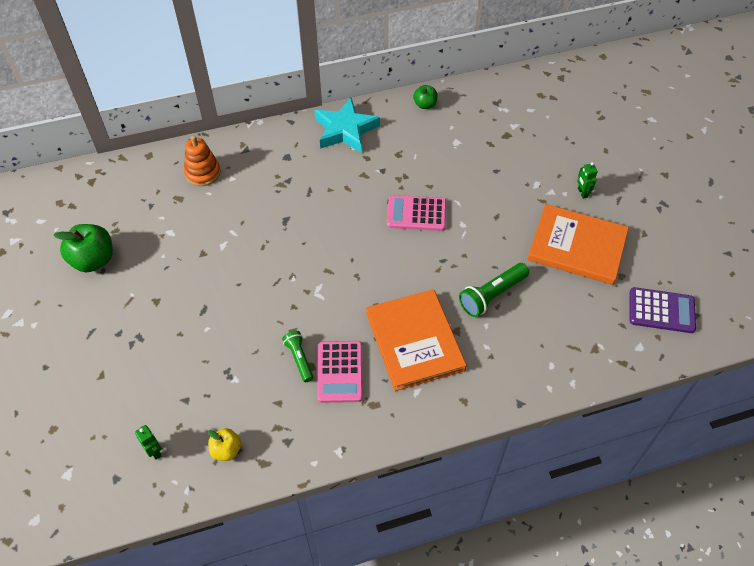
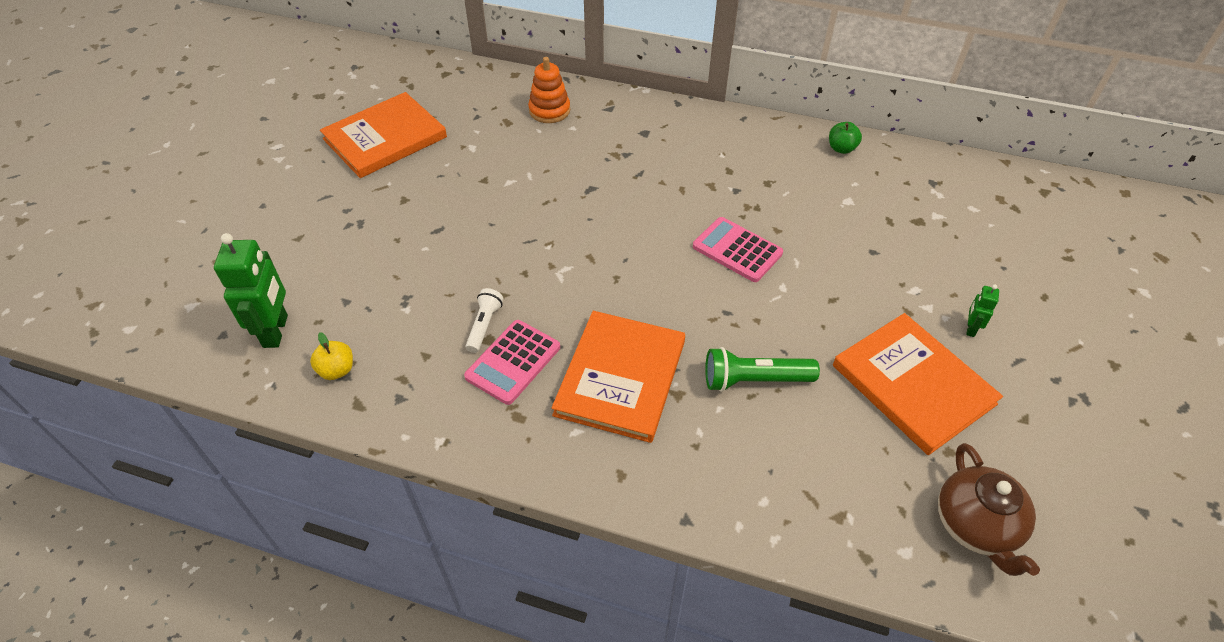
camera: 35 degrees right, 5 degrees down
(93, 260) = (385, 138): green apple -> orange book
(155, 451) = (276, 331): green robot -> green robot, size x2.06
(299, 359) = (484, 325): green flashlight -> white flashlight
(345, 130) = (728, 135): turquoise star -> none
(661, 311) = (975, 526): purple calculator -> brown teapot

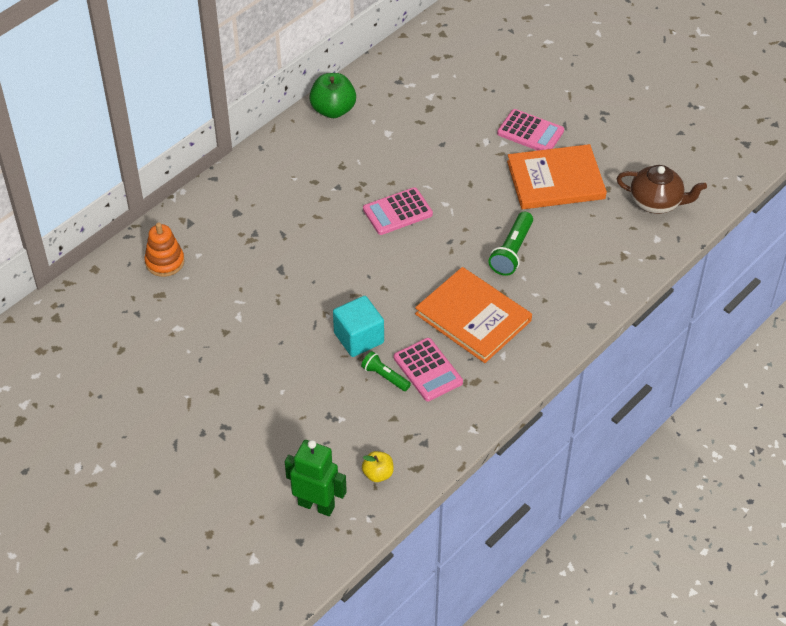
camera: 65 degrees left, 0 degrees up
(385, 138) = (123, 385): orange book -> none
(484, 325) = (385, 376): white flashlight -> green flashlight
(530, 283) = (359, 338): none -> turquoise cube
(841, 148) = (333, 110): green apple -> green apple, size x1.76
(970, 328) = (530, 132): green robot -> pink calculator

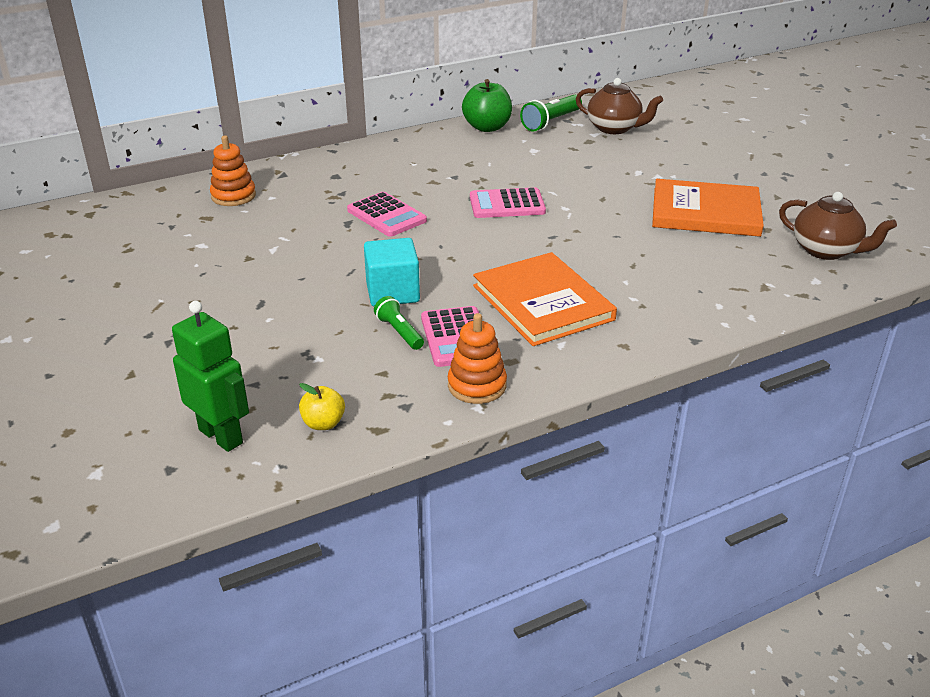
camera: 20 degrees right, 15 degrees down
(444, 83) = (614, 128): none -> brown teapot
(463, 410) = (477, 385): none -> orange stacking toy
(512, 251) = (622, 257): green flashlight -> green flashlight (551, 122)
(530, 132) = (693, 174): pink calculator -> pink calculator (386, 215)

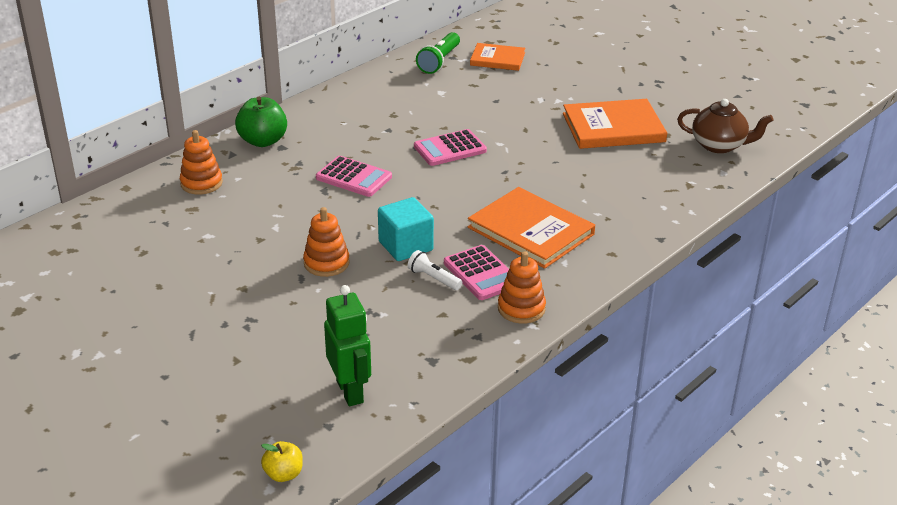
camera: 20 degrees left, 0 degrees up
(221, 436) = (350, 391): green robot -> green robot turned 45 degrees clockwise
(297, 294) = (326, 263): none -> orange stacking toy
(323, 423) = (423, 364): yellow apple -> yellow apple (283, 474)
(399, 332) = (433, 278): green flashlight -> white flashlight
(487, 127) = (386, 75): green apple -> green apple (263, 141)
(614, 128) = (497, 59): brown teapot -> orange book

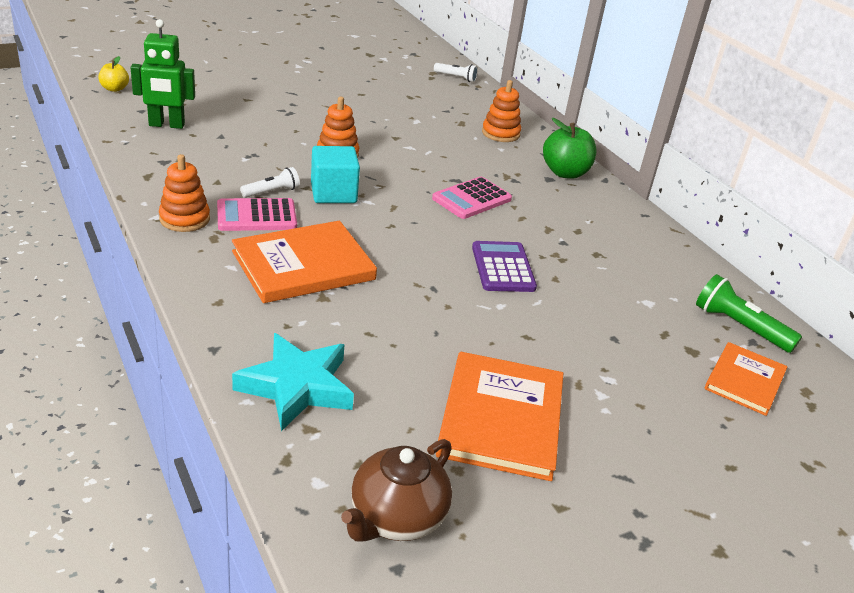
camera: 105 degrees right, 0 degrees up
(60, 233) = (456, 77): none -> white flashlight
(450, 149) = (503, 268): pink calculator -> purple calculator
(661, 198) = (296, 387): none -> turquoise star

